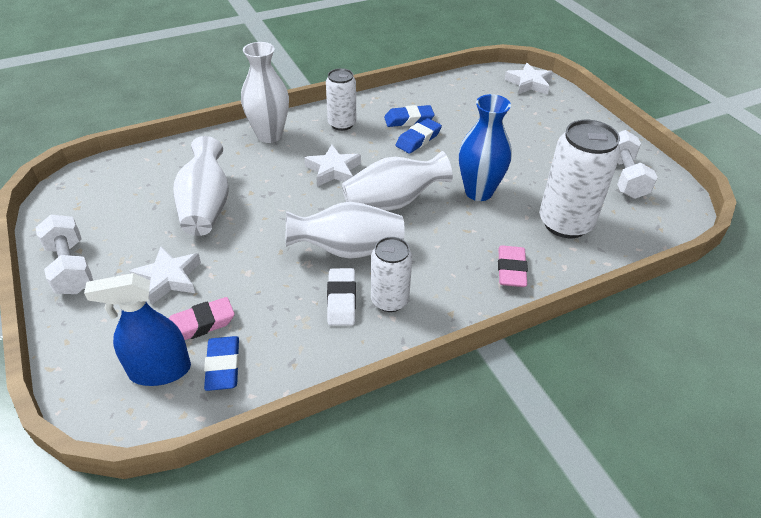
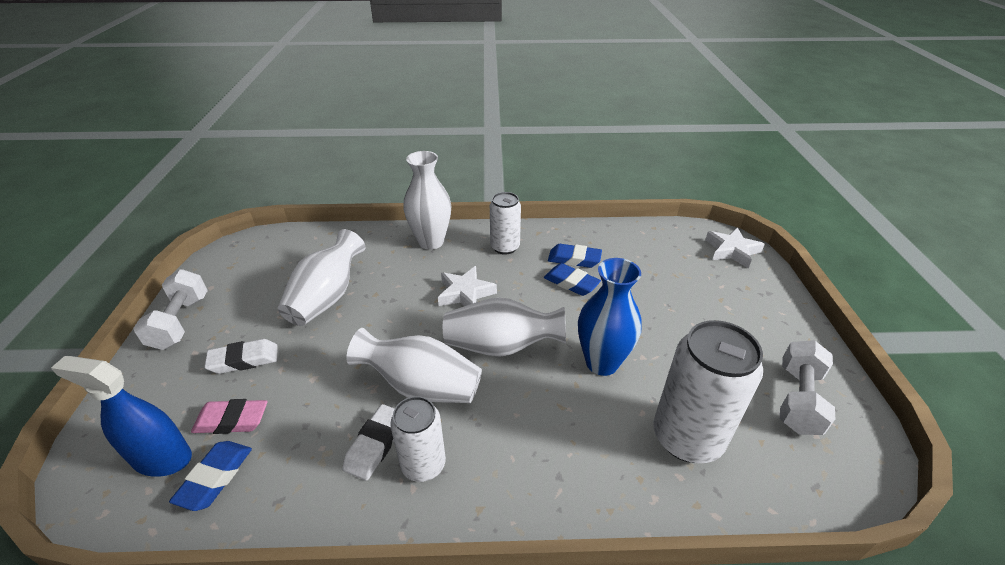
camera: 25 degrees right, 5 degrees down
(168, 278) = (244, 360): white star -> white eraser
(418, 139) = (571, 283): blue eraser -> blue eraser turned 60 degrees clockwise
(511, 270) = (584, 478): pink eraser -> none

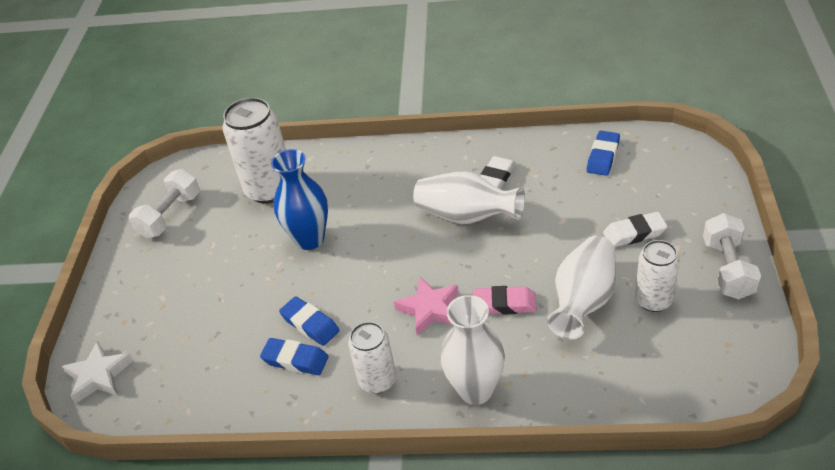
camera: 170 degrees left, 5 degrees up
(162, 458) = (650, 165): blue spray bottle -> none
(232, 420) = (614, 188): pink eraser -> pink eraser (505, 304)
(423, 464) = (459, 168): white can -> white can (653, 300)
(465, 293) = (429, 309): white star -> pink star
(501, 346) = (396, 251): white vase -> none

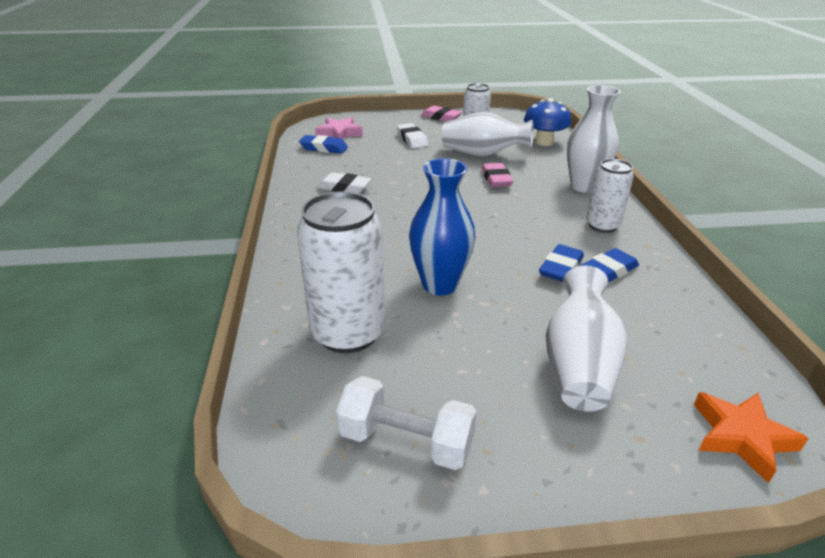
camera: 105 degrees left, 10 degrees down
(99, 376) = (741, 437): white star -> orange star
(295, 360) = (608, 271): blue eraser -> blue eraser turned 45 degrees clockwise
(429, 309) = (514, 208): pink star -> pink star (339, 133)
(467, 216) = (397, 198): white vase -> white vase (578, 365)
(630, 380) = (544, 142): none -> blue mushroom
(728, 269) = (441, 117): white dumbbell -> pink eraser

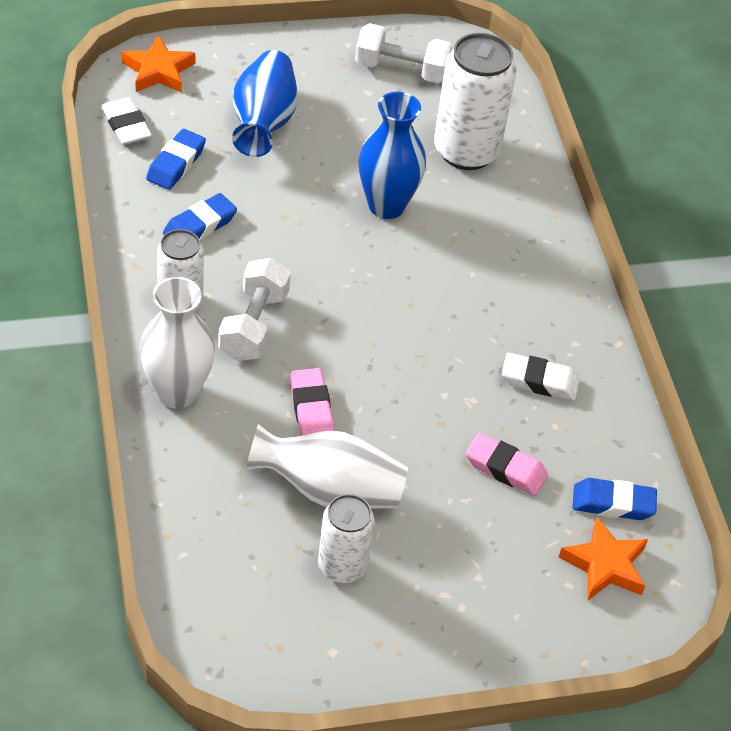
camera: 170 degrees right, 15 degrees up
(339, 133) = (605, 565): pink star -> orange star
(412, 139) = (461, 544): white eraser -> white eraser (126, 126)
(441, 117) = (413, 652): pink eraser -> pink eraser (505, 469)
(543, 214) = (253, 325): none -> white dumbbell
(544, 142) = (209, 542): blue mushroom -> none
(561, 268) = (252, 229): blue eraser -> blue eraser (176, 164)
(578, 365) = (263, 123): white vase -> blue vase

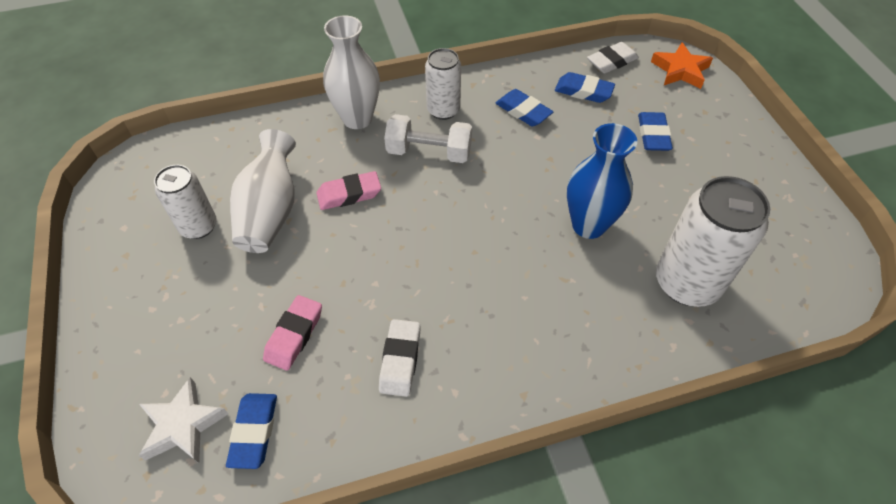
camera: 90 degrees right, 5 degrees up
(263, 123) = (653, 135): blue vase -> blue eraser
(401, 70) = (774, 223): white dumbbell -> none
(605, 565) = (182, 425): orange star -> white star

